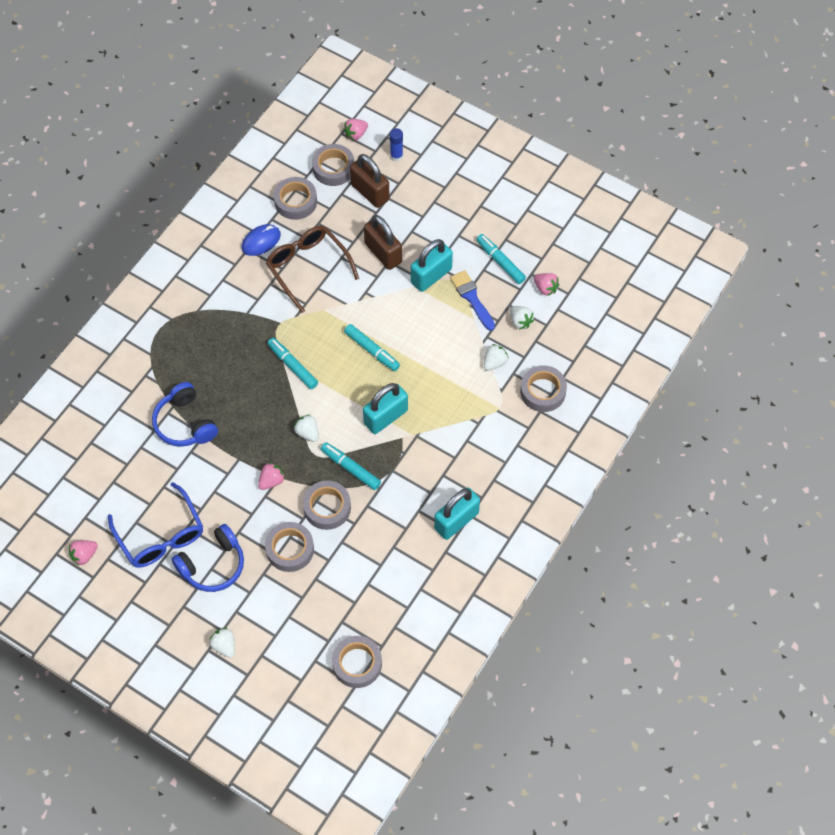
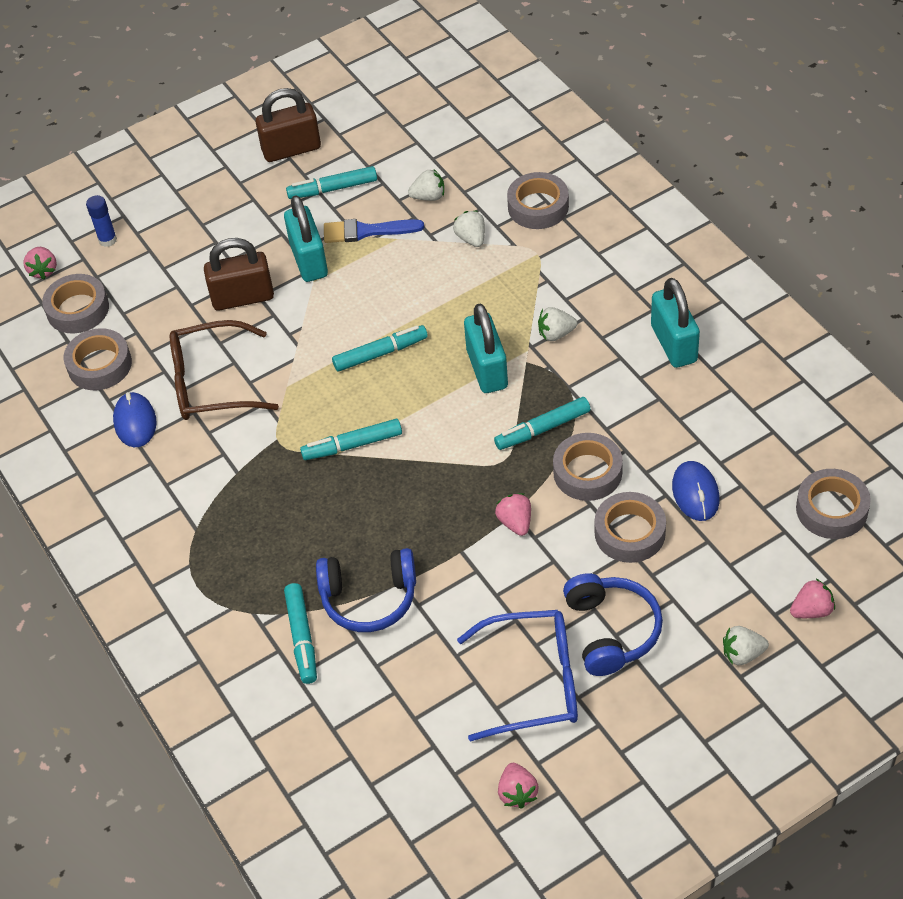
camera: 60 degrees left, 10 degrees down
(144, 400) = (302, 637): none -> turquoise marker
(307, 433) = (464, 459): white strawberry -> white strawberry (556, 334)
(336, 577) = (695, 493): none -> blue mouse
(370, 192) = (142, 283): brown padlock -> brown padlock (291, 149)
(545, 288) = (397, 160): pink strawberry -> pink strawberry (811, 610)

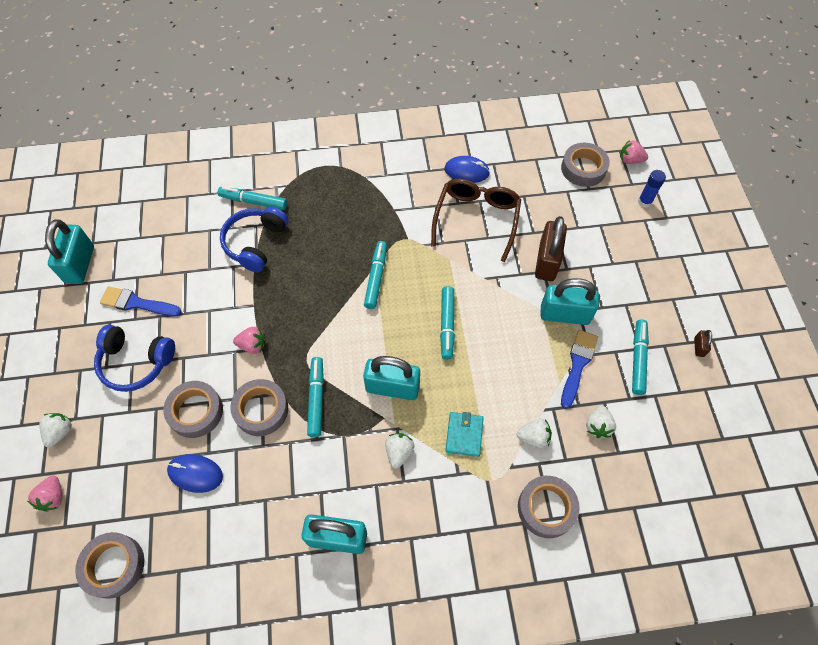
camera: 110 degrees right, 10 degrees up
(100, 365) = (526, 167): grey tape -> none
(291, 149) = (698, 347): brown padlock -> brown padlock, size x0.43
(503, 290) = (464, 435): none -> turquoise wallet
(517, 793) = (80, 264): pink strawberry -> turquoise padlock
(534, 682) = (137, 303): blue glasses -> blue brush

